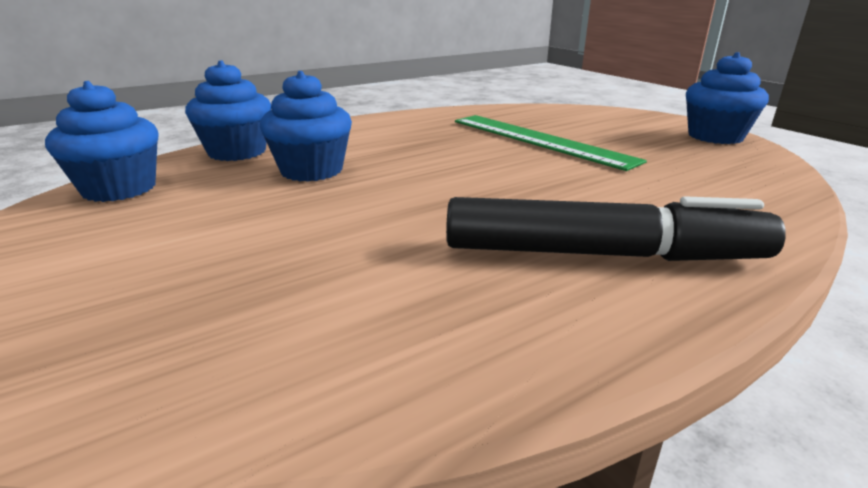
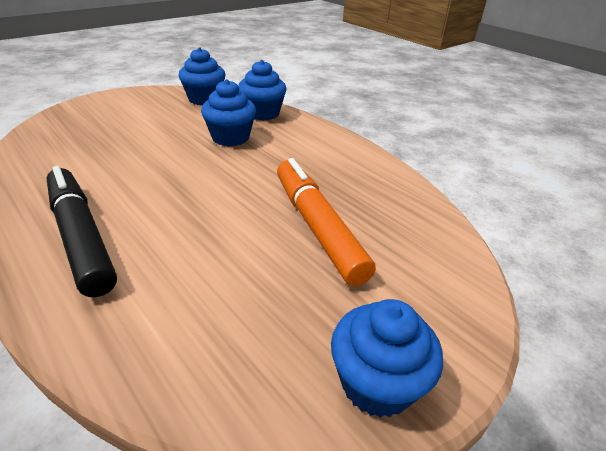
camera: 80 degrees right, 10 degrees up
(539, 140) = (317, 227): green ruler -> orange marker
(601, 254) = (81, 237): black marker -> black marker turned 150 degrees clockwise

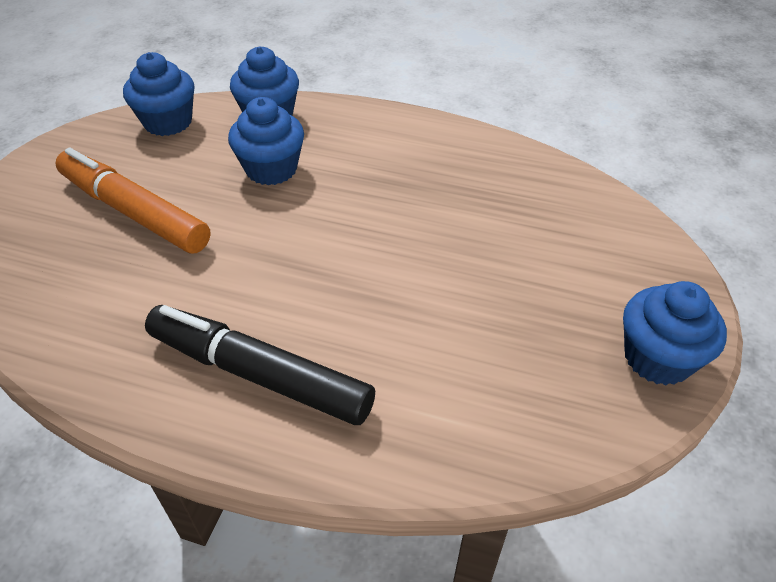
camera: 30 degrees left, 10 degrees up
(317, 227) = (480, 240): orange marker -> orange marker (134, 212)

